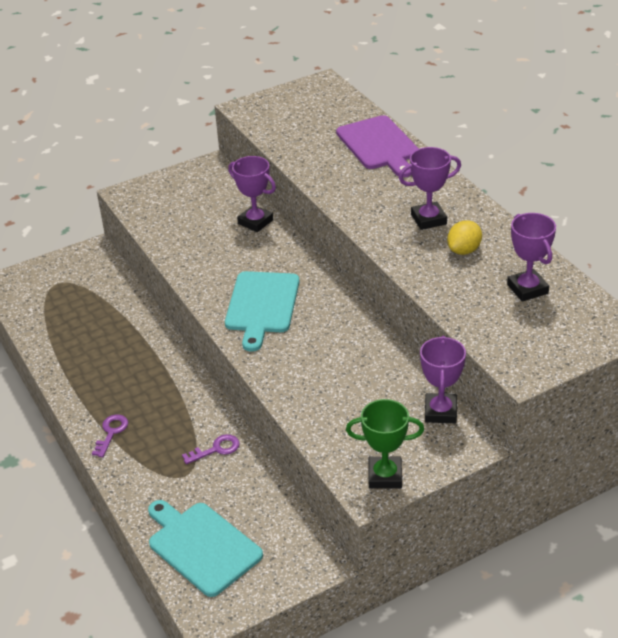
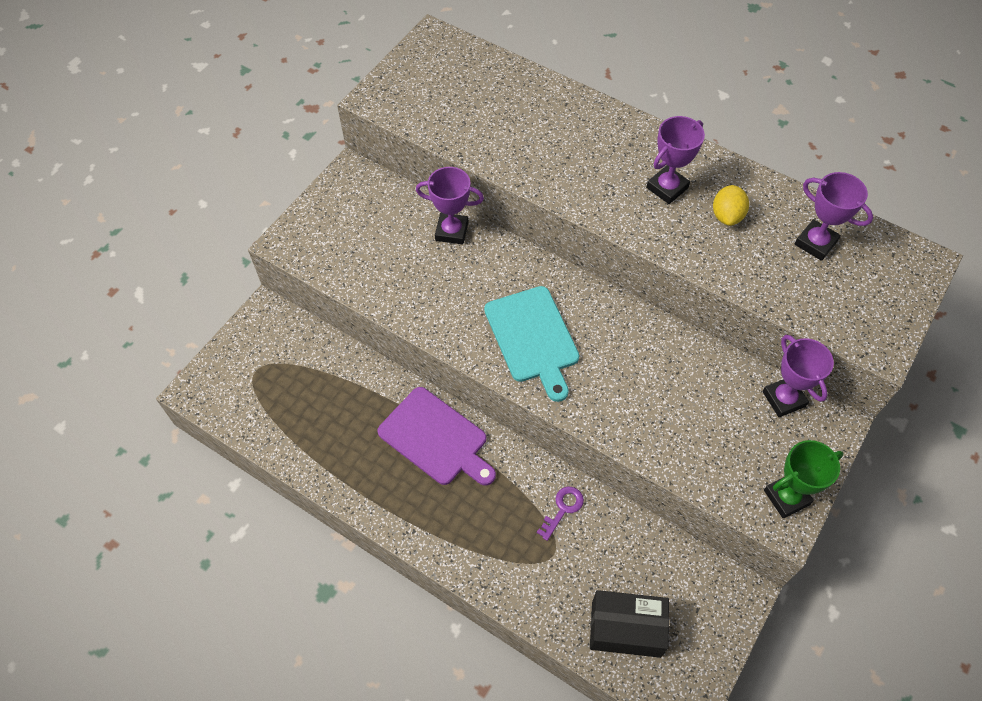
camera: 30 degrees left, 20 degrees up
(111, 433) = (446, 536): purple key -> none
(202, 546) = (626, 628): turquoise cutting board -> black box
(379, 145) = (551, 105): purple cutting board -> purple cutting board (436, 438)

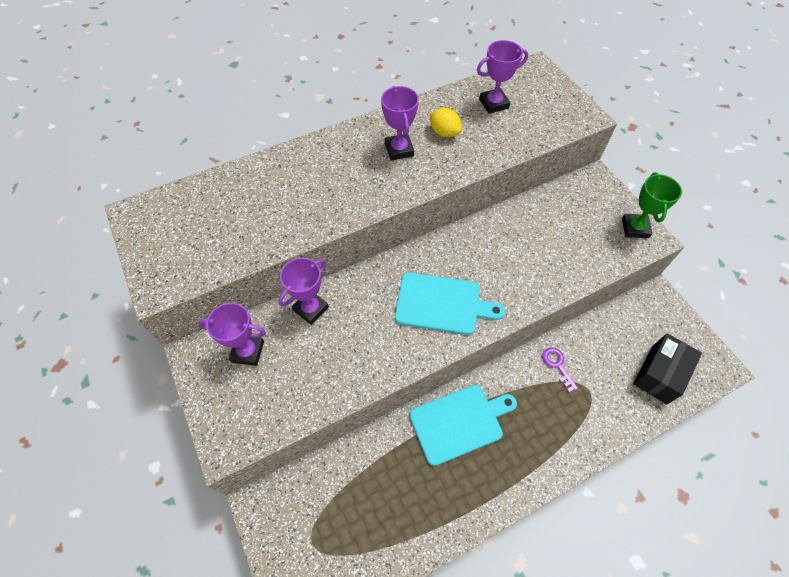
camera: 60 degrees left, 0 degrees up
(436, 438) = (459, 422): purple cutting board -> turquoise cutting board
(783, 399) = (566, 192): purple trophy -> purple trophy (247, 351)

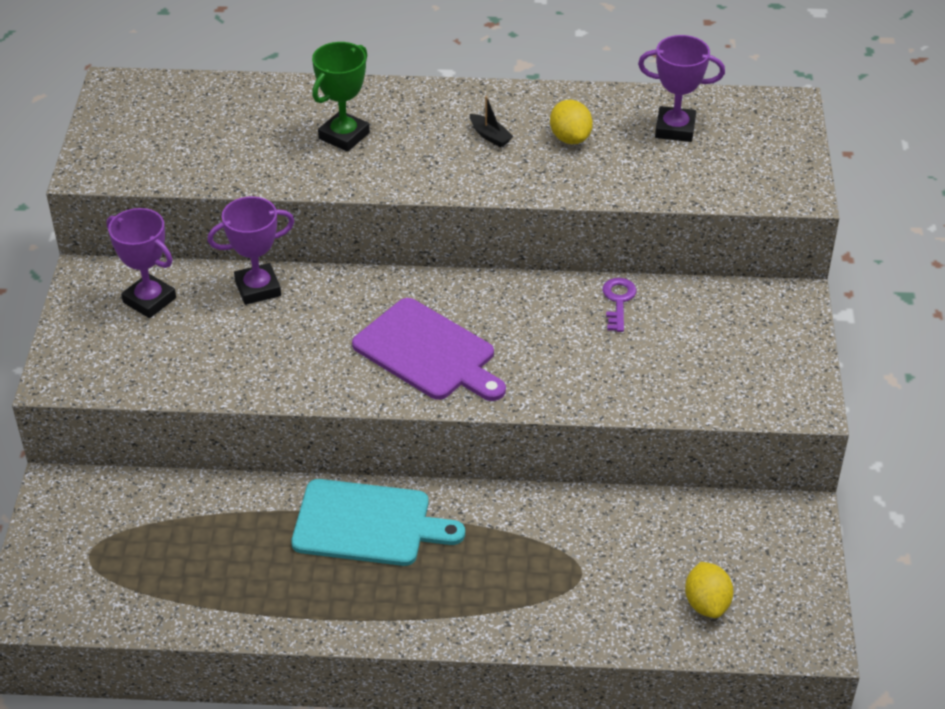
camera: 30 degrees right, 15 degrees down
(399, 150) = (490, 136): purple trophy -> black boat
(442, 304) = (428, 352): turquoise cutting board -> purple cutting board
(557, 365) = (561, 526): purple key -> purple key (618, 301)
(635, 228) = (792, 382): green trophy -> green trophy (344, 136)
(659, 374) = (706, 603): black box -> yellow lemon

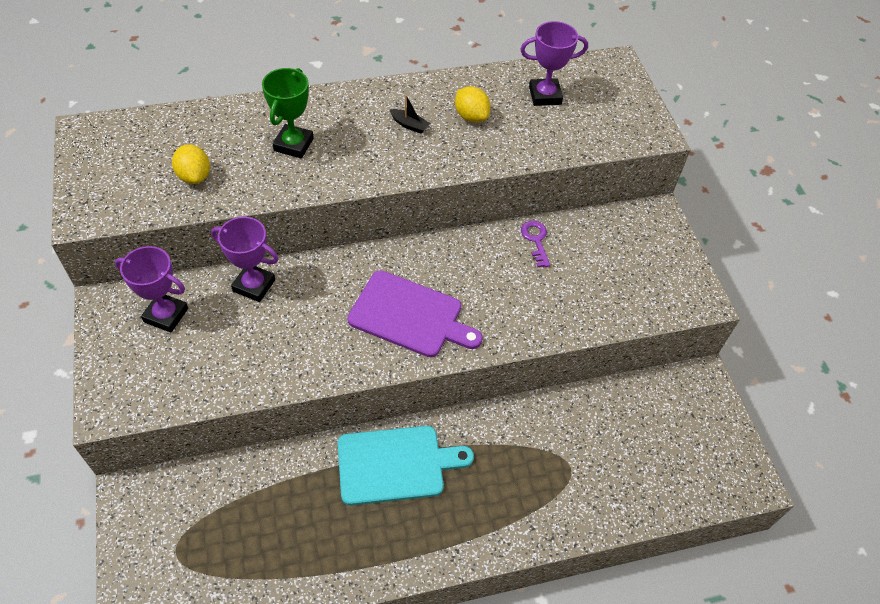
camera: 20 degrees left, 10 degrees up
(258, 288) = (254, 285): purple trophy -> purple trophy turned 60 degrees clockwise
(706, 603) = (668, 471): yellow lemon -> yellow lemon (194, 176)

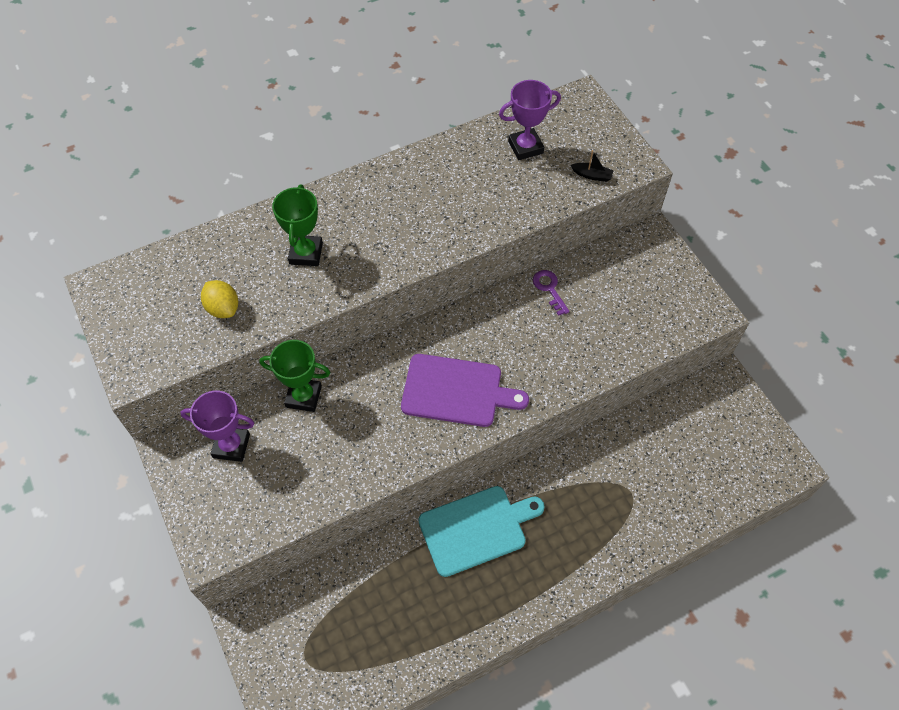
camera: 10 degrees left, 5 degrees up
(254, 285) = (303, 396): purple trophy -> green trophy
(409, 125) = (408, 207): black boat -> black boat (592, 175)
(471, 116) = (463, 185): yellow lemon -> none

